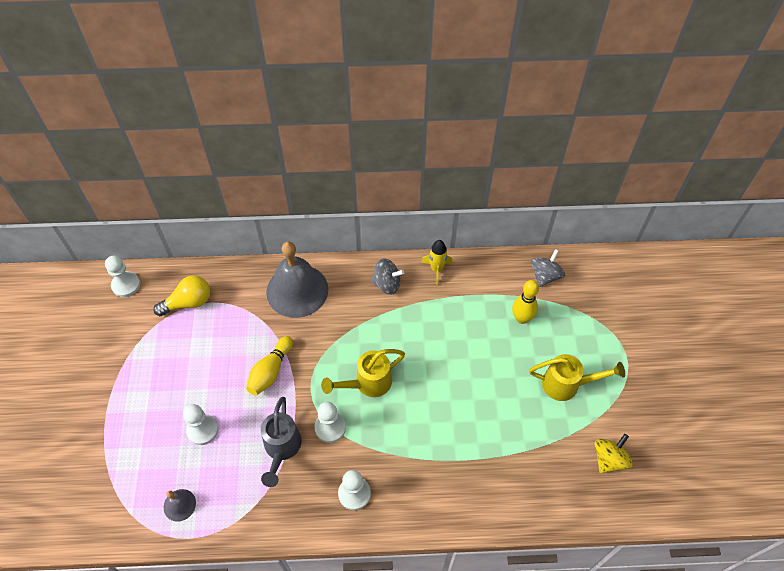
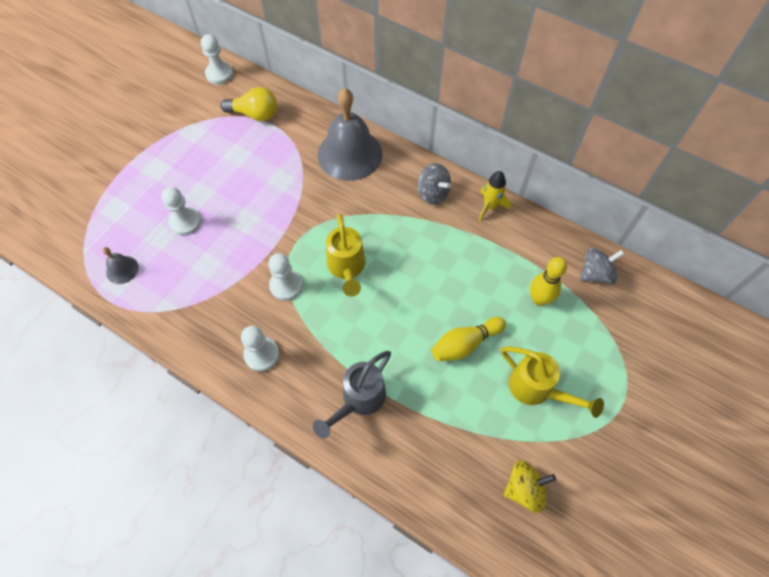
camera: 35 degrees right, 5 degrees up
(270, 371) = (275, 208): yellow bowling pin -> yellow bowling pin (465, 344)
(281, 449) = (233, 277): grey watering can -> grey watering can (358, 400)
(367, 383) = (347, 268): yellow watering can -> yellow watering can turned 105 degrees counterclockwise

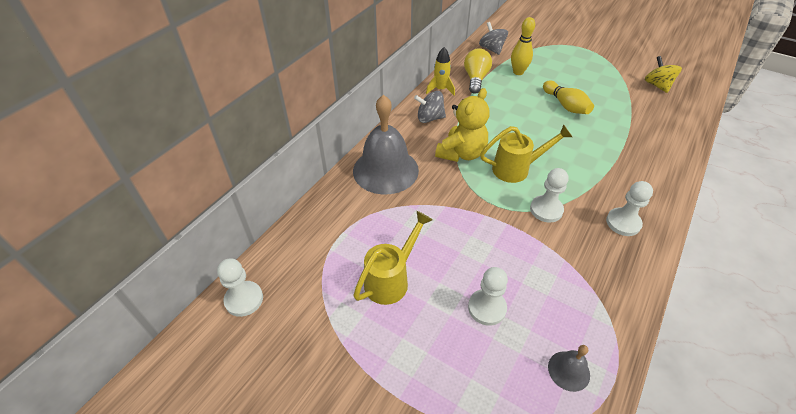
camera: 90 degrees left, 15 degrees down
(255, 114) = (322, 253): yellow light bulb -> yellow light bulb (475, 79)
(358, 400) = (636, 159): grey watering can -> none
(373, 219) = (461, 153): none -> yellow teddy bear
(433, 193) = (430, 118): grey spinning top -> grey spinning top turned 135 degrees counterclockwise
(537, 389) = (587, 77): yellow watering can -> yellow watering can (391, 279)

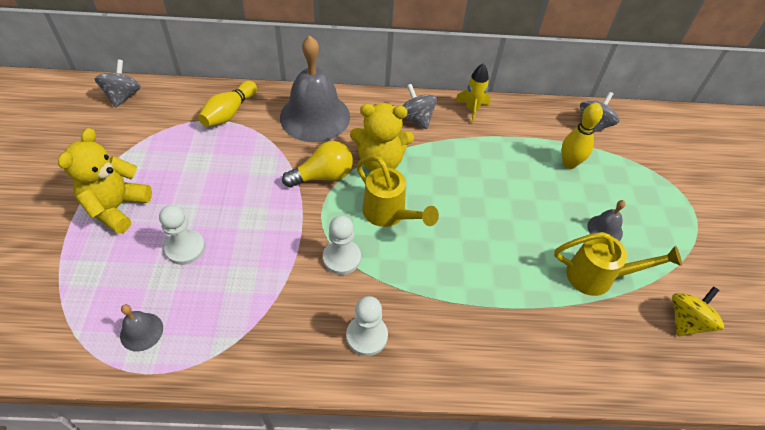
camera: 55 degrees right, 5 degrees up
(244, 299) = (123, 96): white pawn -> grey spinning top
(391, 279) = (185, 171): yellow watering can -> yellow watering can (598, 277)
(405, 350) = (117, 207): none -> yellow teddy bear
(475, 79) = (518, 131): yellow light bulb -> yellow light bulb (323, 176)
(565, 105) = (542, 228): yellow bowling pin -> yellow bowling pin (229, 113)
(579, 83) = (605, 229): none -> grey bell

